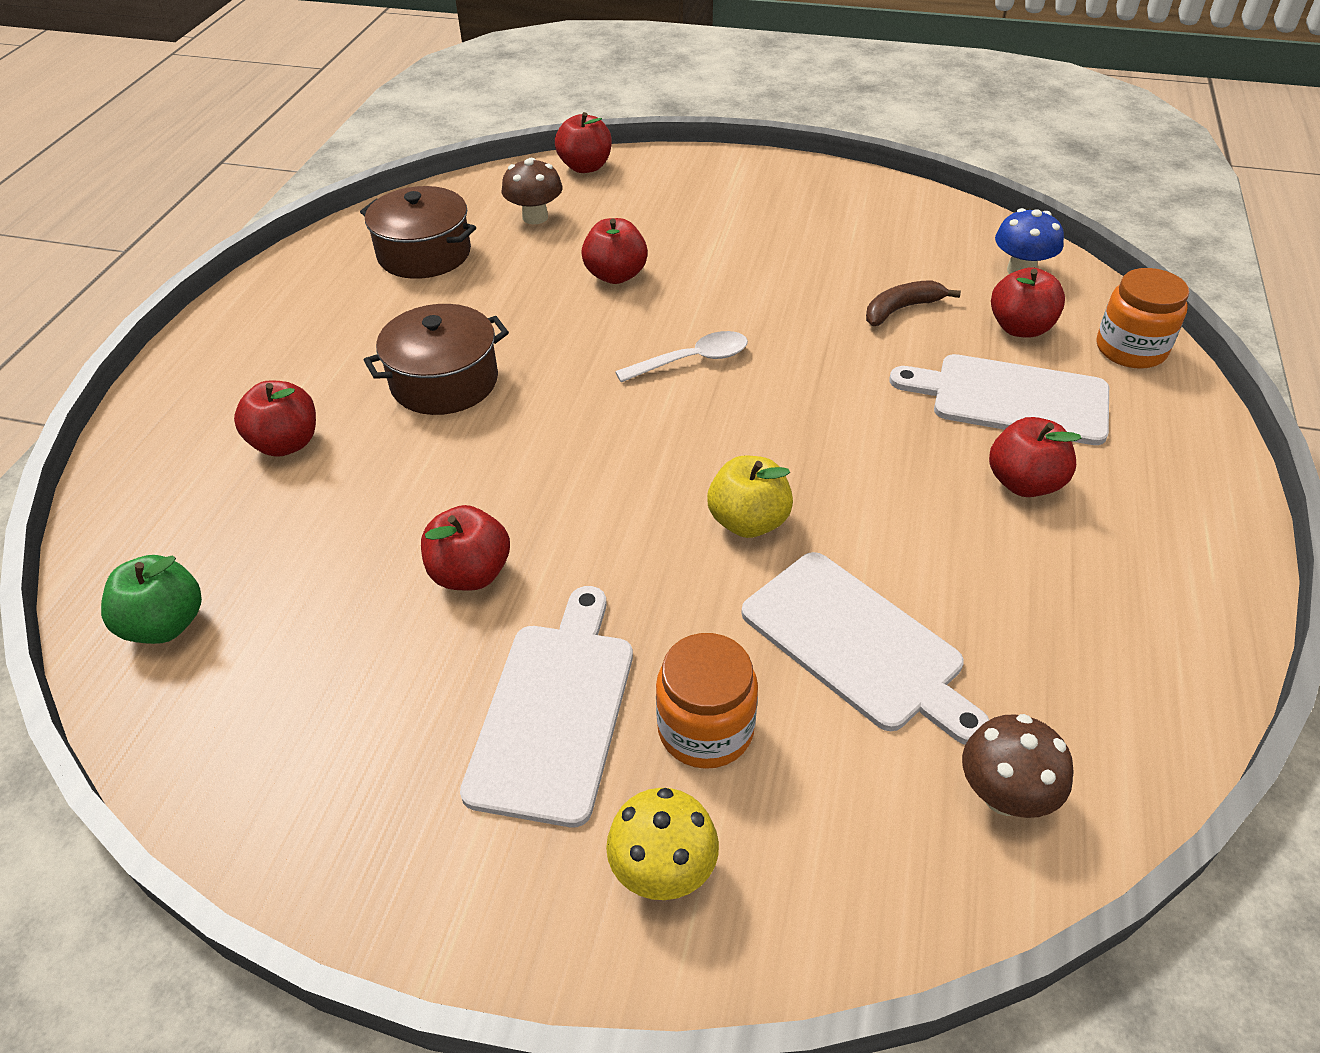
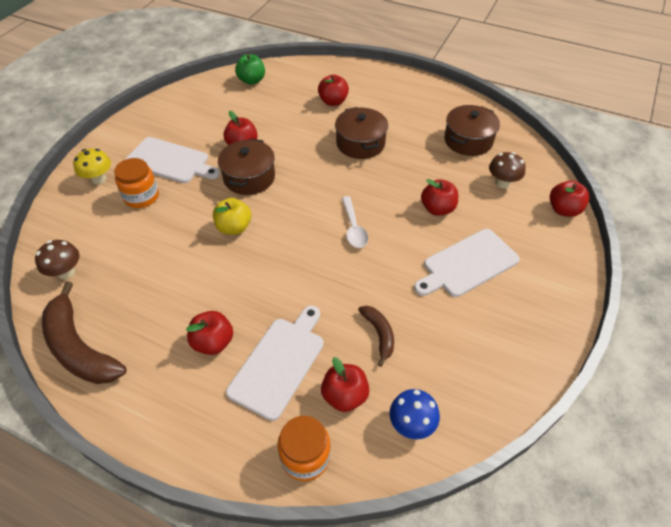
camera: 100 degrees right, 5 degrees up
(587, 533) = (249, 177): none -> brown pot
(857, 645) = (153, 247): white cutting board -> white cutting board (467, 264)
(1158, 678) = (79, 347): none -> brown banana

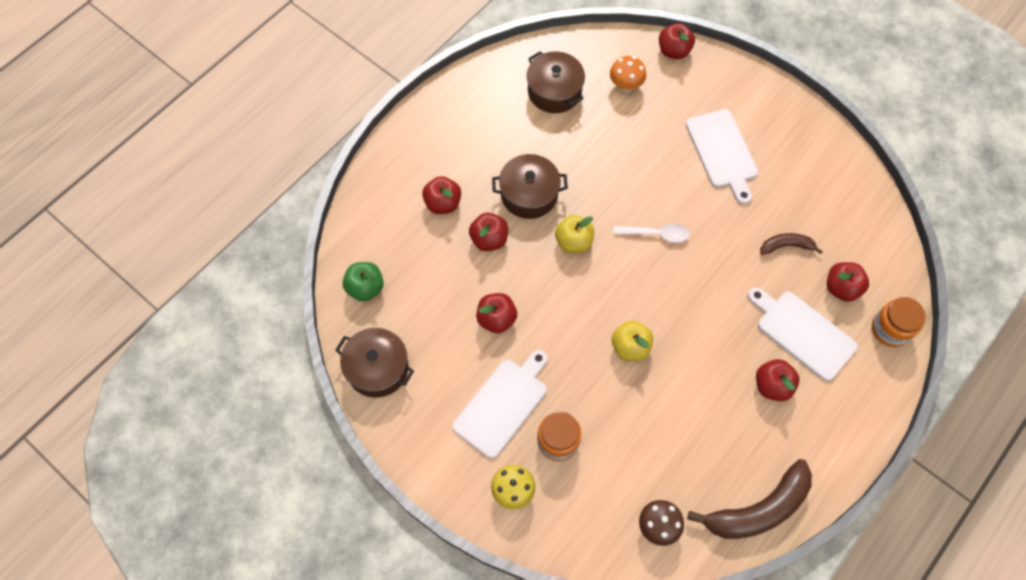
camera: 75 degrees left, 15 degrees up
(249, 177) = (555, 320): brown pot -> brown pot (377, 368)
(325, 176) = (573, 242): none -> yellow apple
(411, 424) = (872, 246): blue mushroom -> none
(437, 209) = (648, 153): red apple -> red apple (489, 239)
(502, 183) = (625, 85): brown mushroom -> orange mushroom

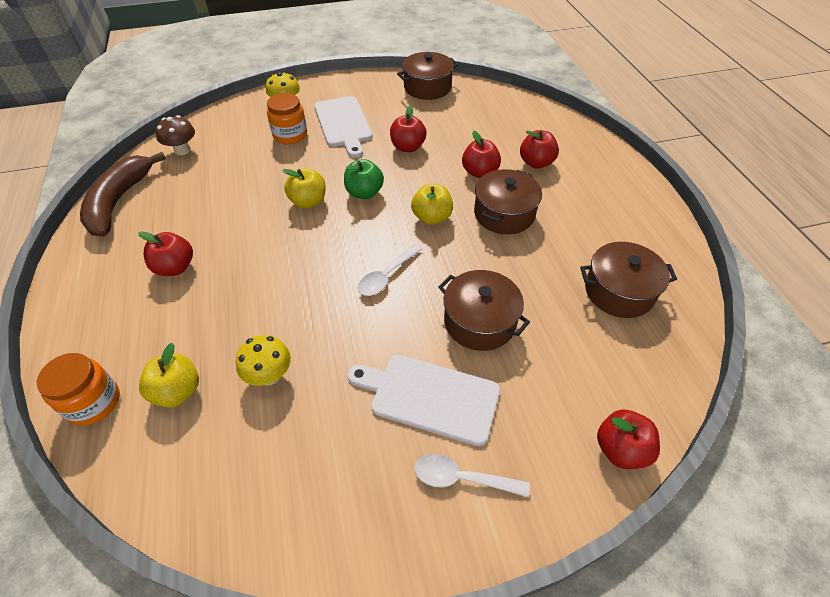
camera: 125 degrees right, 15 degrees down
(365, 288) = (493, 103): green apple -> green apple (364, 193)
(625, 85) = (591, 360): orange mushroom -> none
(647, 156) = (479, 321): none -> brown pot
(753, 111) = (462, 478): none -> white spoon
(786, 246) = (269, 375): brown banana -> yellow mushroom
(802, 332) = (183, 322): white cutting board -> none
(841, 288) = (178, 391): red apple -> yellow apple

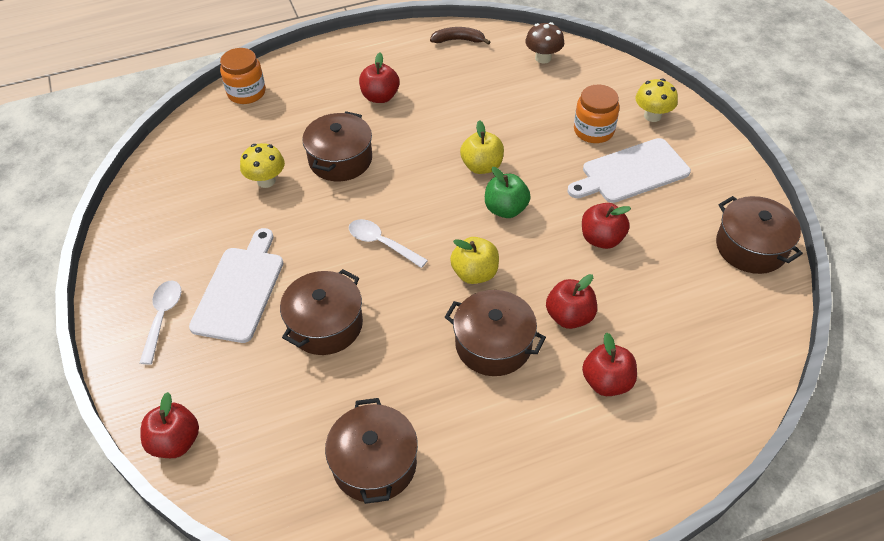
camera: 85 degrees right, 0 degrees up
(119, 201) = (458, 40): brown banana -> brown banana, size x0.52
(178, 391) = (253, 132): yellow apple -> none
(260, 305) = (340, 159): none -> brown pot

